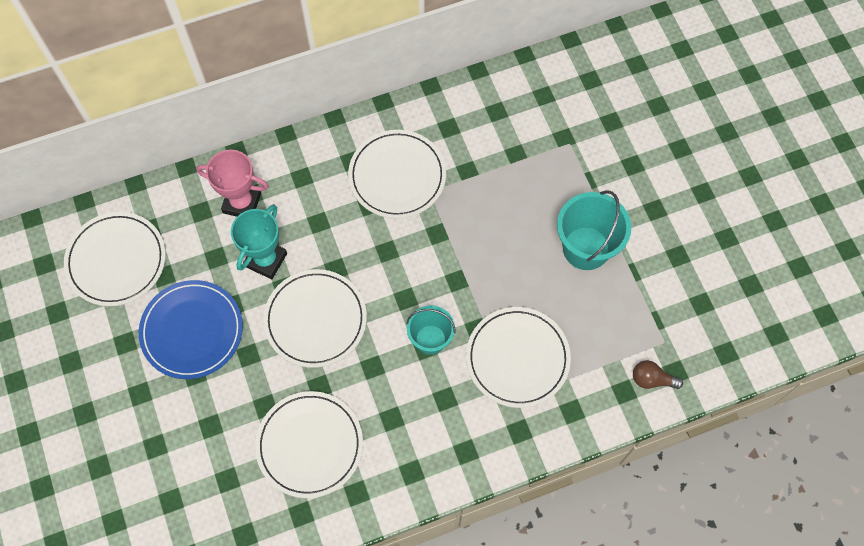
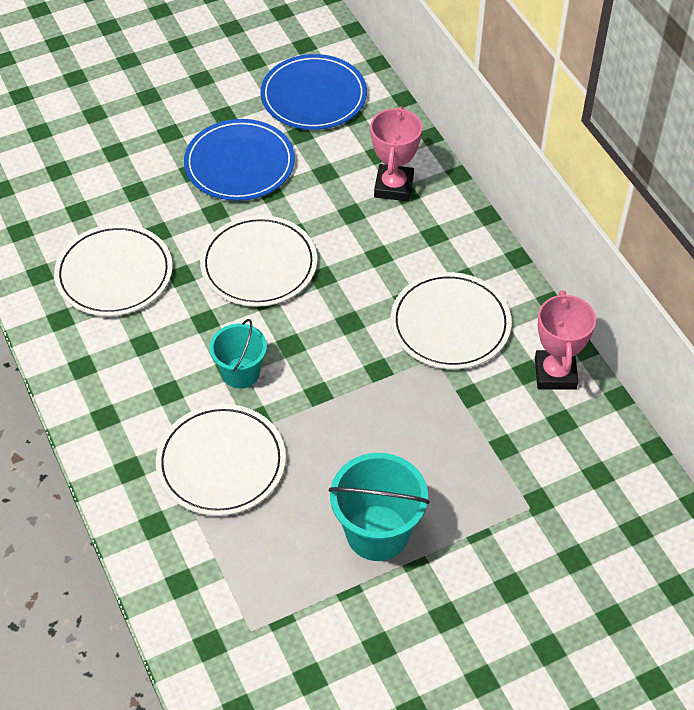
camera: 85 degrees right, 15 degrees down
(116, 260) = (313, 96): white plate -> blue plate
(266, 260) = (327, 214): turquoise trophy -> none
(452, 109) = (555, 373): none -> pink trophy
(652, 379) = (198, 616): brown light bulb -> none

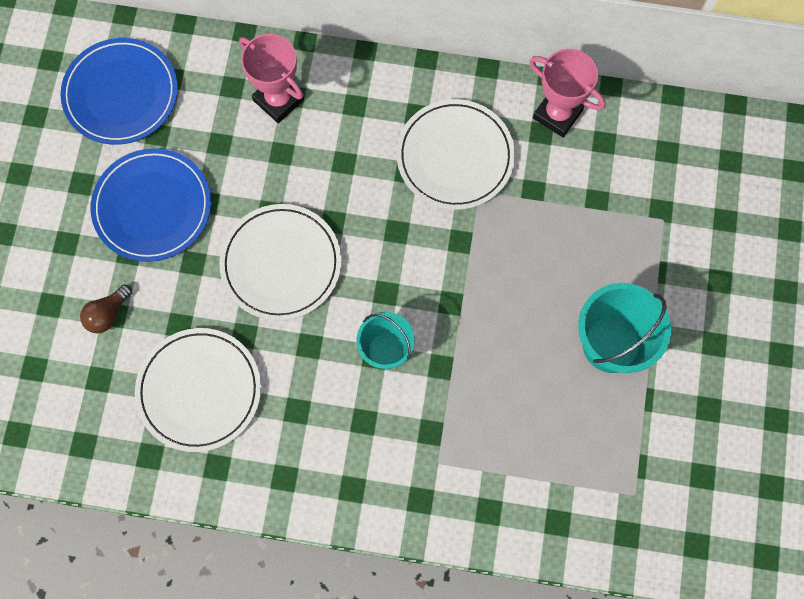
camera: 55 degrees left, 20 degrees up
(133, 186) = (107, 314): none -> brown light bulb
(221, 463) = (465, 422): white plate -> none

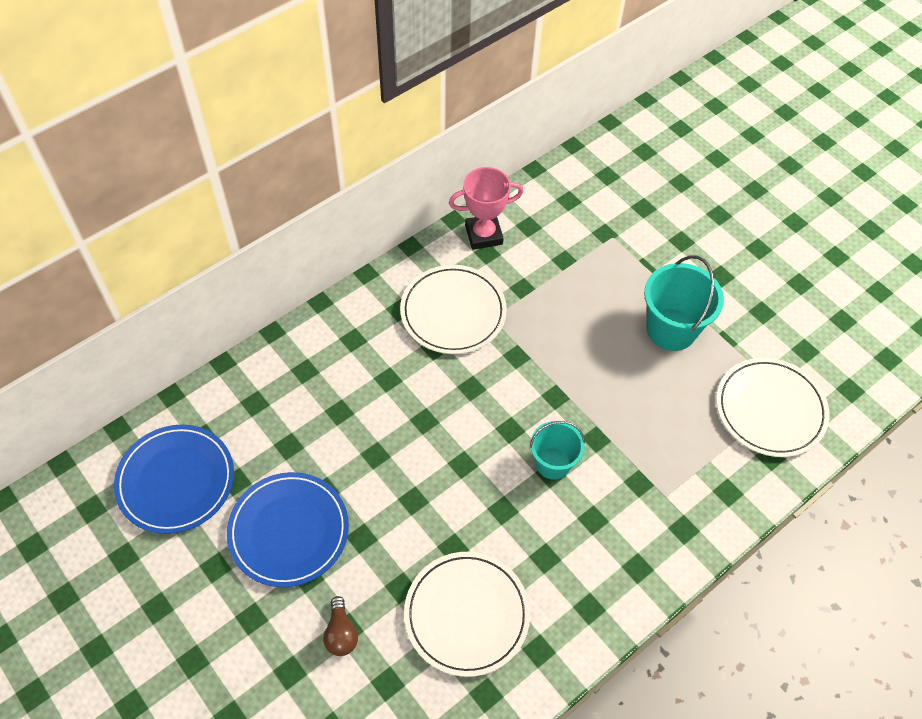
camera: 50 degrees left, 15 degrees down
(278, 100) = (297, 382): pink trophy -> none
(281, 263) = (422, 479): white plate -> white plate (770, 409)

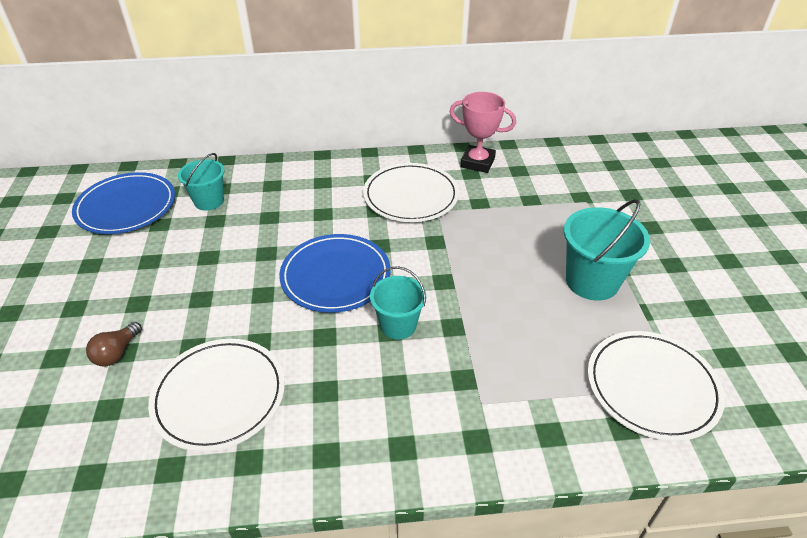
camera: 35 degrees right, 15 degrees down
(258, 426) = (209, 201): none -> turquoise bucket
(288, 531) = (158, 268): blue plate -> blue plate (335, 276)

